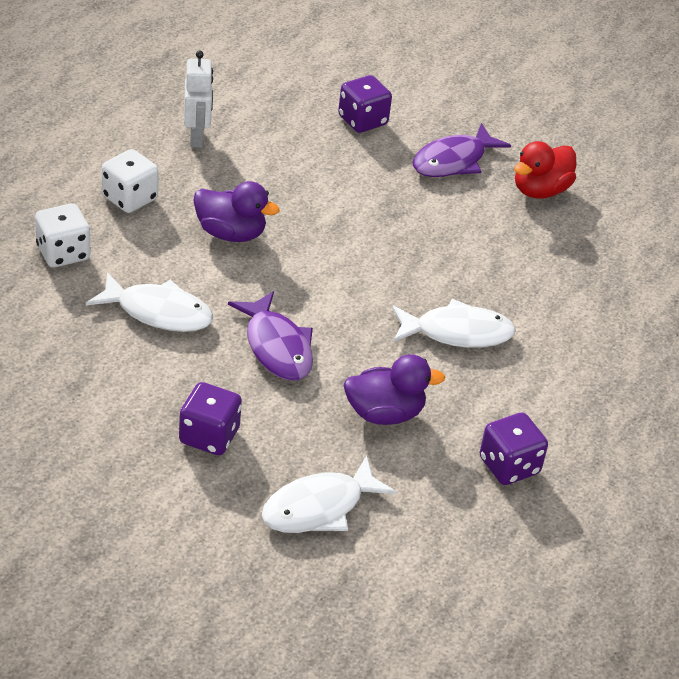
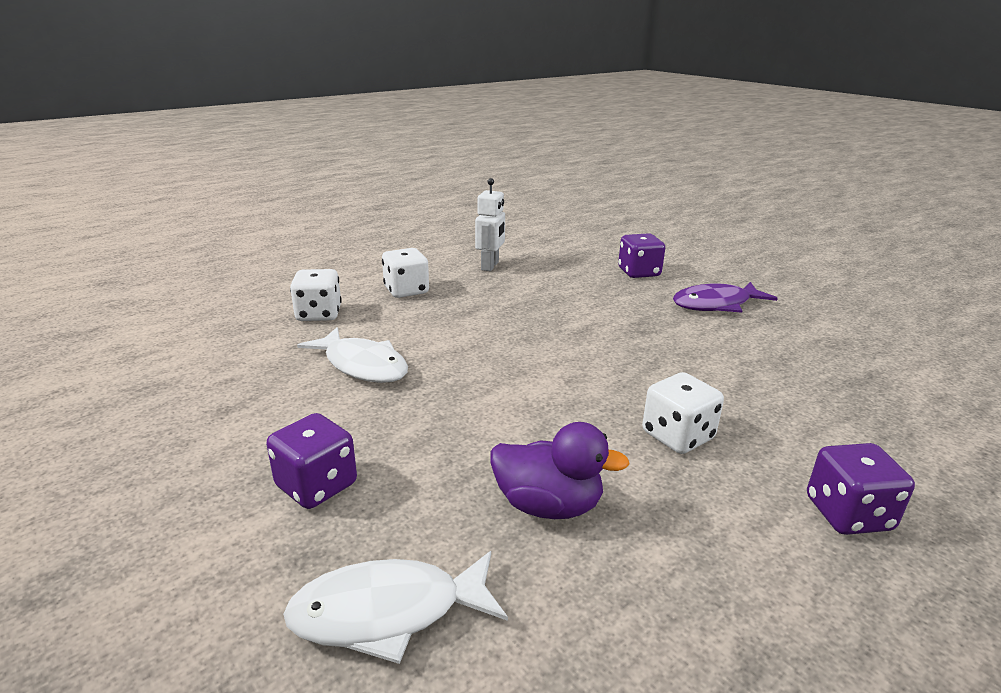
camera: 25 degrees right, 15 degrees down
(231, 233) = (476, 322): purple duck -> none
(277, 347) = (459, 413): purple fish -> none
(457, 332) = (677, 436): white fish -> white dice
(509, 466) = (709, 620): purple dice -> purple dice (848, 514)
(540, 190) = (804, 334): red duck -> none

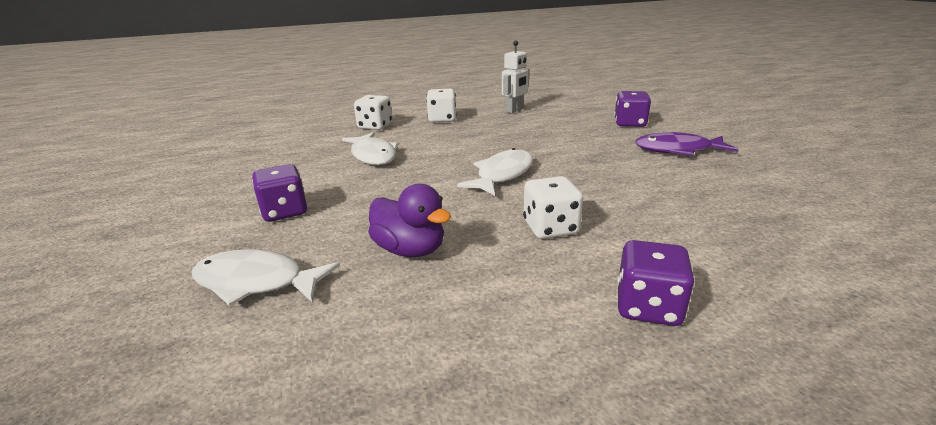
camera: 25 degrees right, 0 degrees up
(560, 369) = (502, 175): none -> white fish

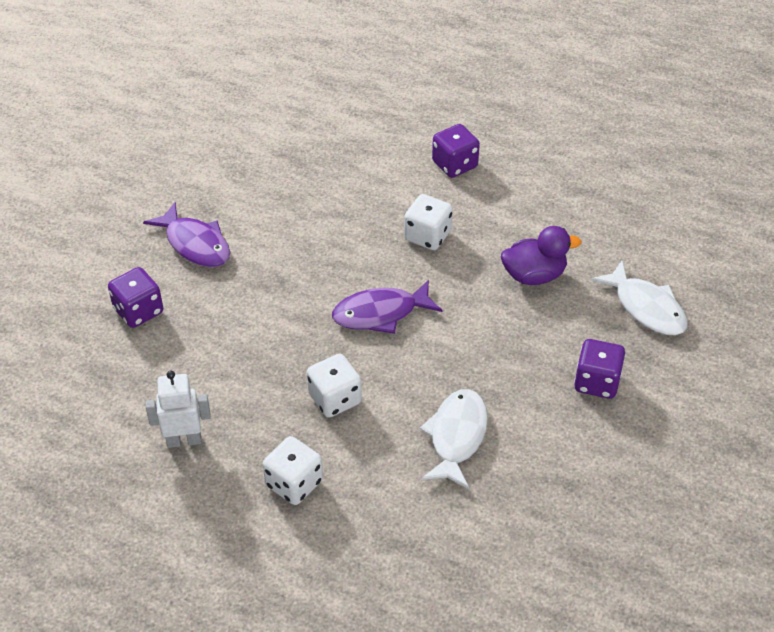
camera: 140 degrees left, 20 degrees up
(375, 126) = (391, 526): white dice -> white dice (335, 399)
(410, 250) = (534, 275): purple duck -> purple duck turned 90 degrees clockwise
(502, 175) = (380, 313): white fish -> purple fish

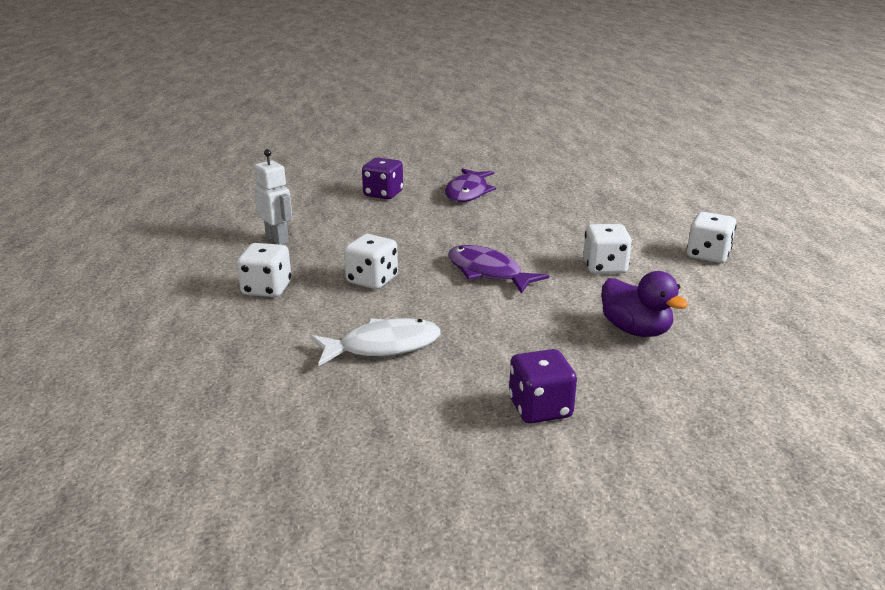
camera: 60 degrees right, 20 degrees down
(454, 165) = (708, 255): purple dice -> white dice
(646, 307) = (691, 412): white fish -> none

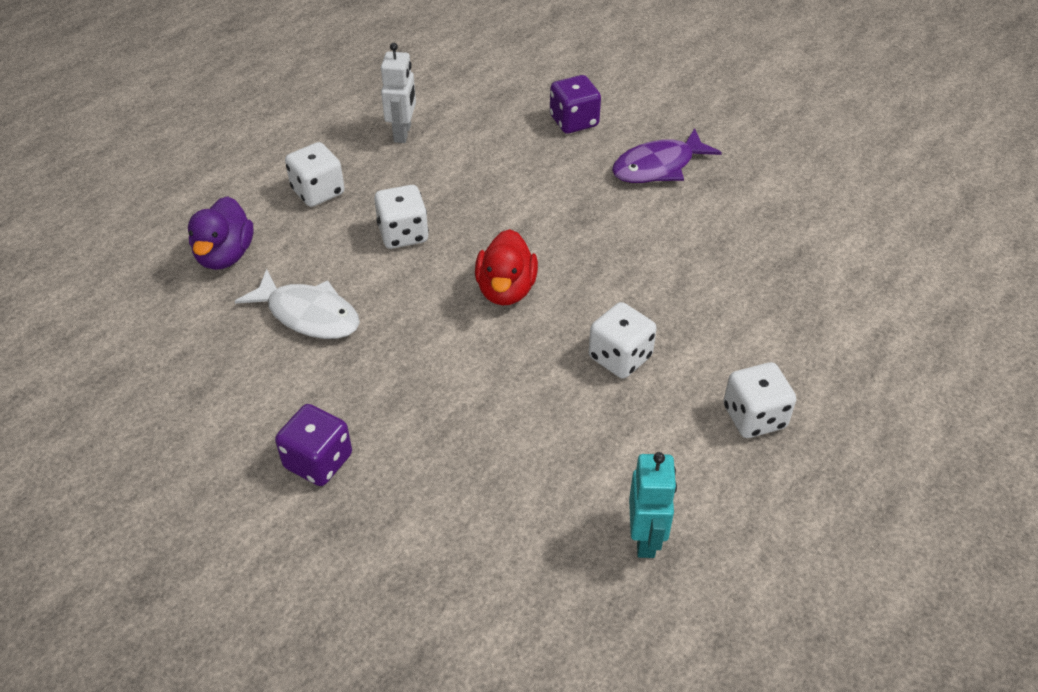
camera: 45 degrees right, 20 degrees up
(488, 272) = (506, 290): purple fish -> red duck
(635, 330) = (517, 448): purple duck -> purple duck (225, 255)
(767, 324) = (646, 538): none -> turquoise robot

